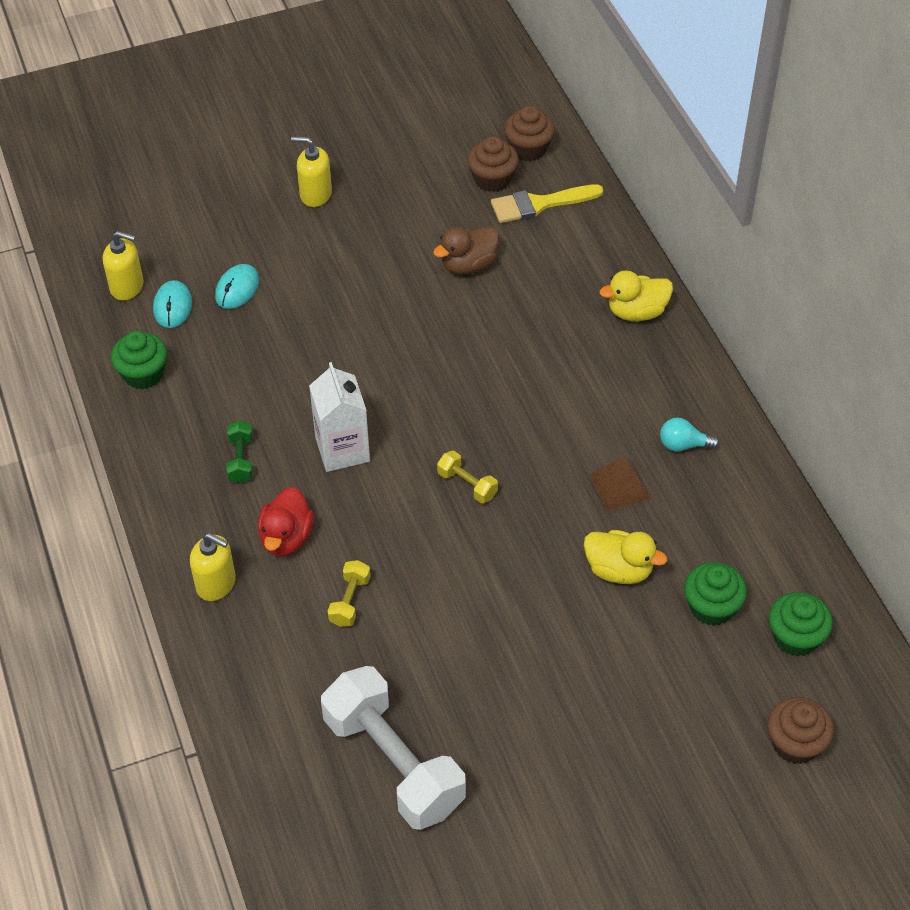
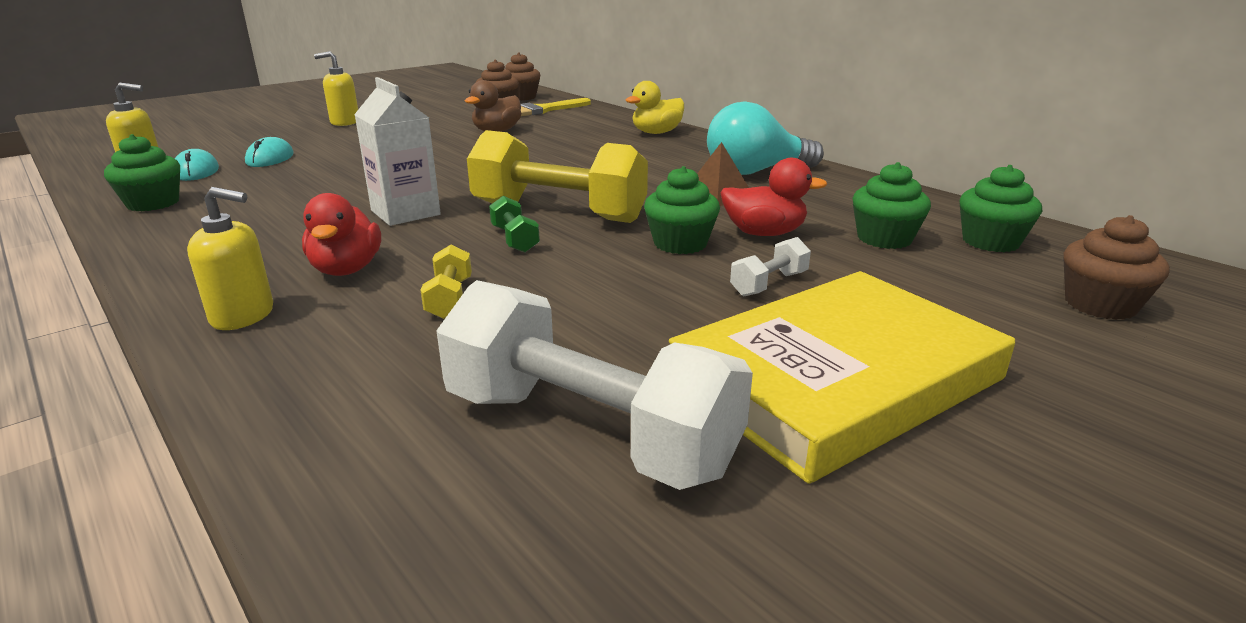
camera: 20 degrees left, 25 degrees down
(241, 460) = (278, 232): green dumbbell -> green dumbbell (515, 239)
(467, 485) = (558, 213): yellow dumbbell -> yellow dumbbell, size x2.37
(543, 568) = (680, 243): none -> green cupcake
(554, 762) = (836, 379): none -> yellow book
(577, 647) = (769, 284): none -> white dumbbell
(619, 570) = (764, 233): yellow duck -> red duck
(683, 445) = (755, 172): turquoise light bulb -> turquoise light bulb, size x2.07

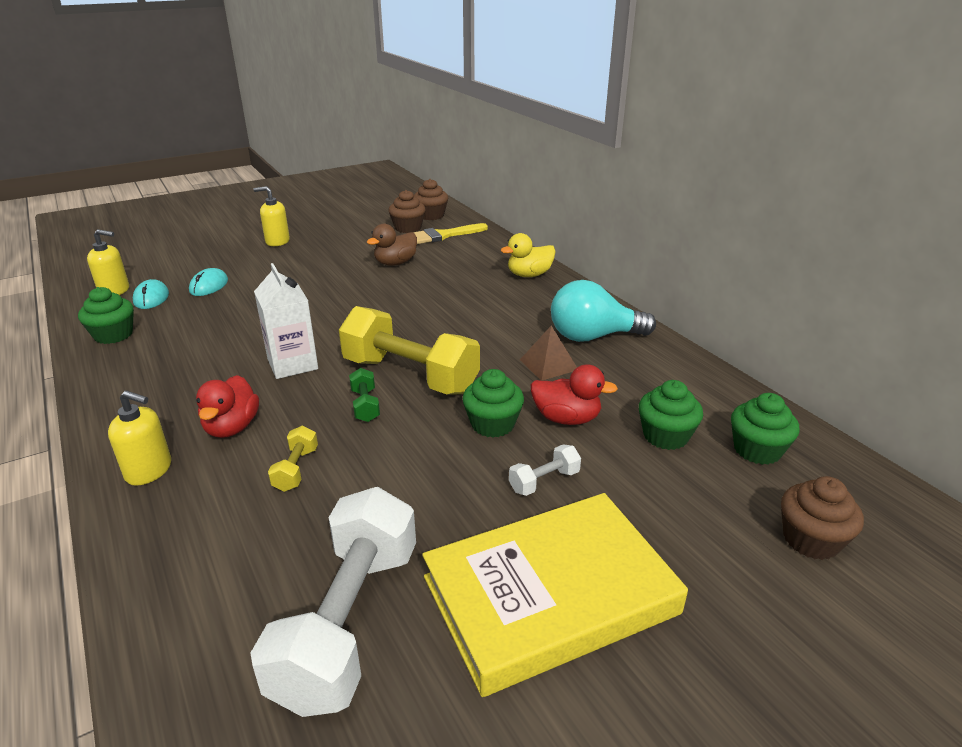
camera: 10 degrees right, 5 degrees up
(589, 432) = (349, 622): white dumbbell -> white dumbbell turned 60 degrees clockwise

